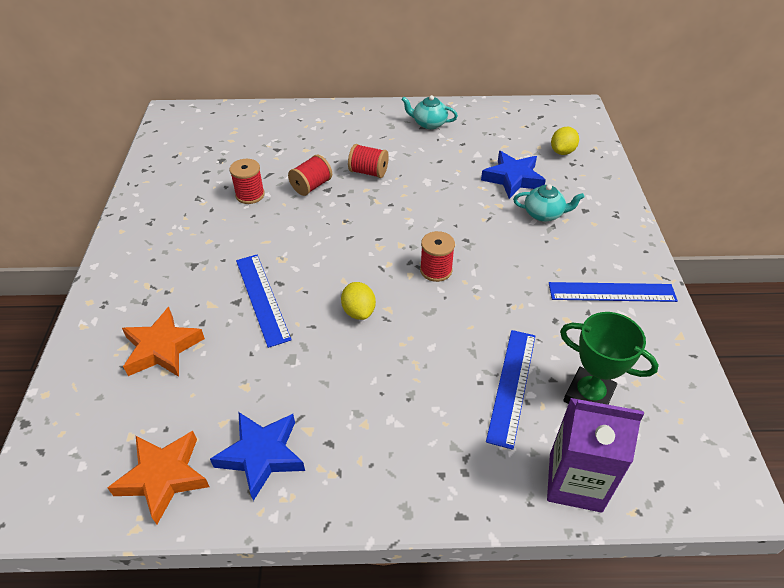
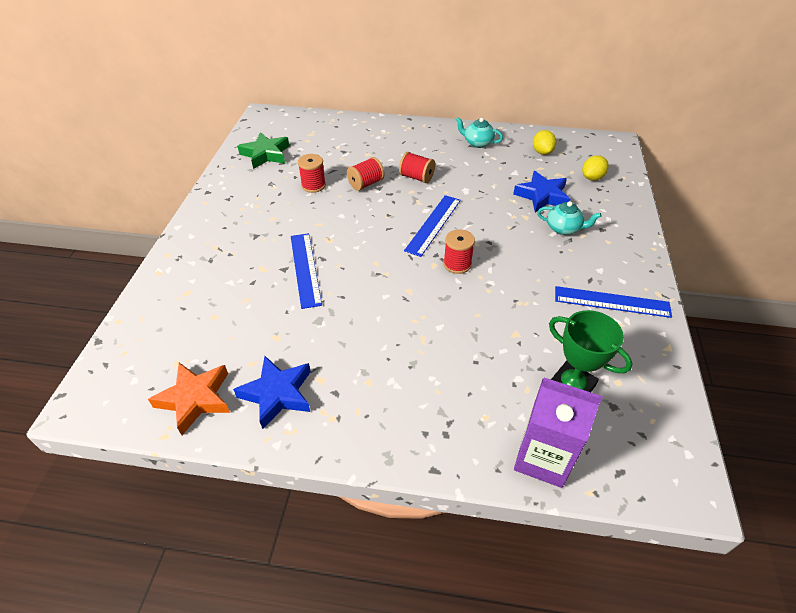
camera: 10 degrees right, 0 degrees up
(162, 348) = (216, 298): orange star -> none
(184, 162) = (266, 154): none -> green star
(359, 311) = (383, 289): yellow lemon -> yellow lemon (542, 152)
(512, 386) = (503, 369): blue ruler -> blue ruler (433, 224)

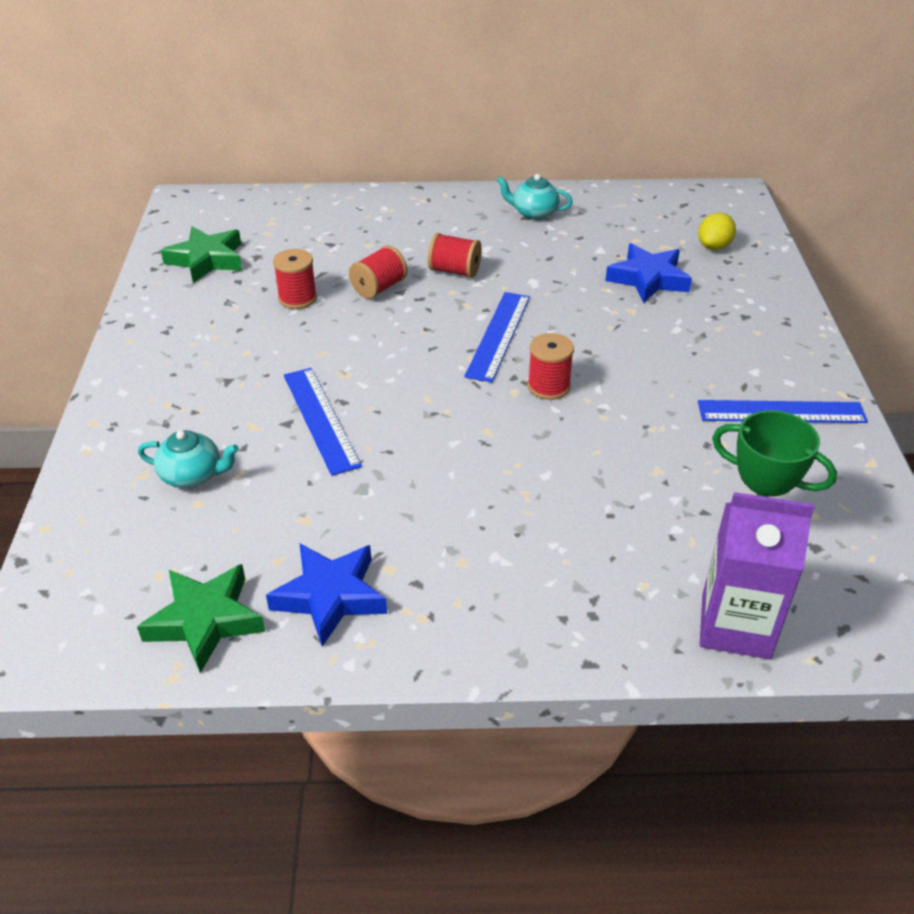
camera: 10 degrees left, 5 degrees down
(195, 399) = (205, 620): orange star -> green star
(542, 152) = (633, 217): yellow lemon -> none
(563, 228) = (690, 321): turquoise teapot -> turquoise teapot (192, 475)

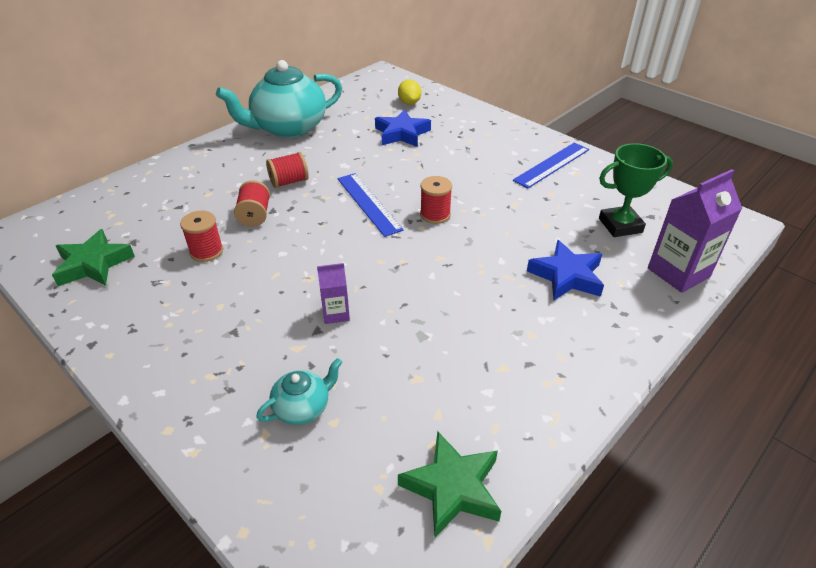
camera: 45 degrees left, 0 degrees up
(321, 419) = (336, 313): blue ruler -> purple carton
(330, 596) = (498, 409): blue star -> blue star (566, 276)
(533, 213) = (288, 128): turquoise teapot -> turquoise teapot, size x2.19

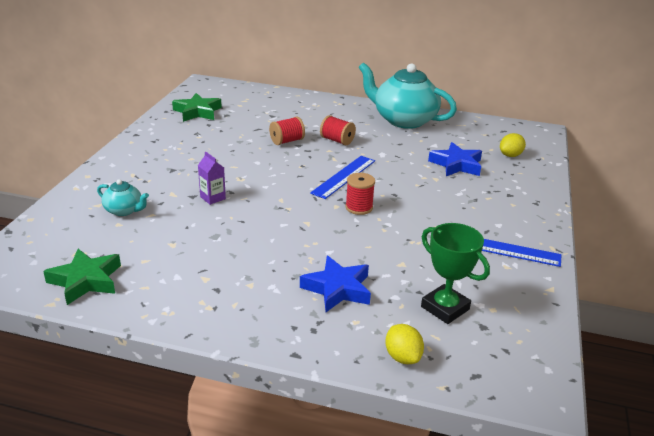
camera: 60 degrees right, 10 degrees down
(206, 251) = (236, 138): red spool -> none
(678, 272) = (402, 357): purple carton -> yellow lemon

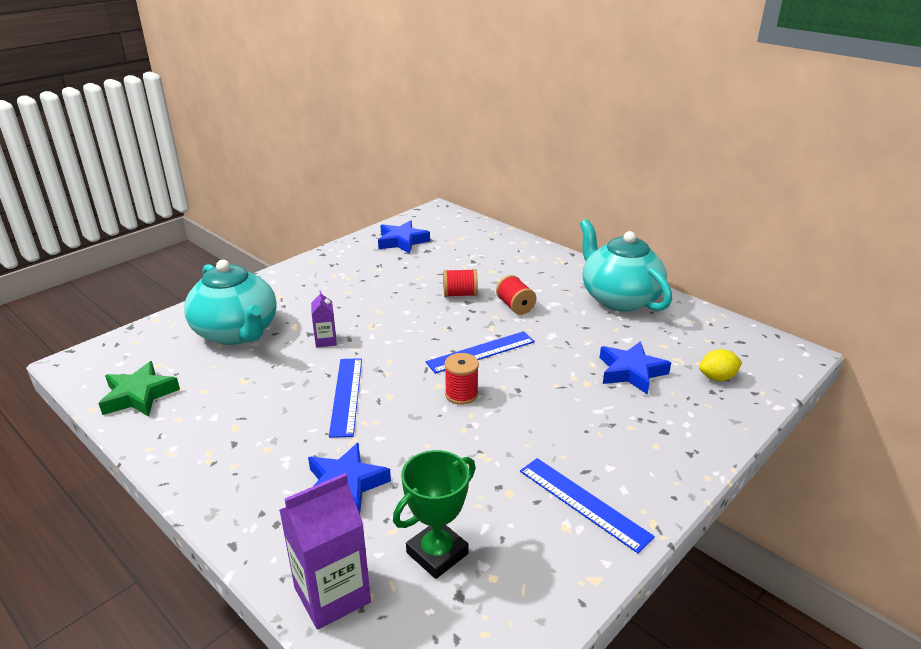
camera: 30 degrees right, 0 degrees up
(124, 210) = (237, 332): turquoise teapot -> turquoise teapot, size x2.19
(197, 112) = (402, 241): green star -> blue star
(273, 231) = (346, 395): none -> blue ruler
(402, 357) = (332, 595): yellow lemon -> purple carton
(445, 308) = (437, 553): green trophy -> green trophy turned 60 degrees clockwise

